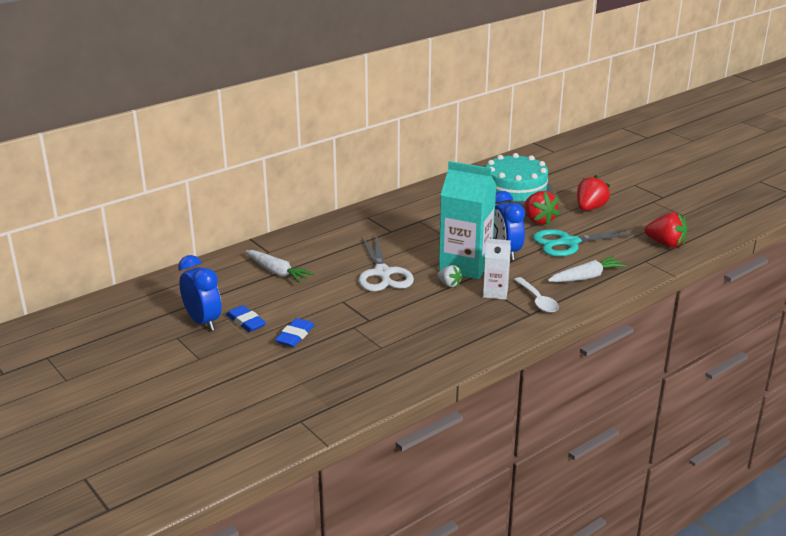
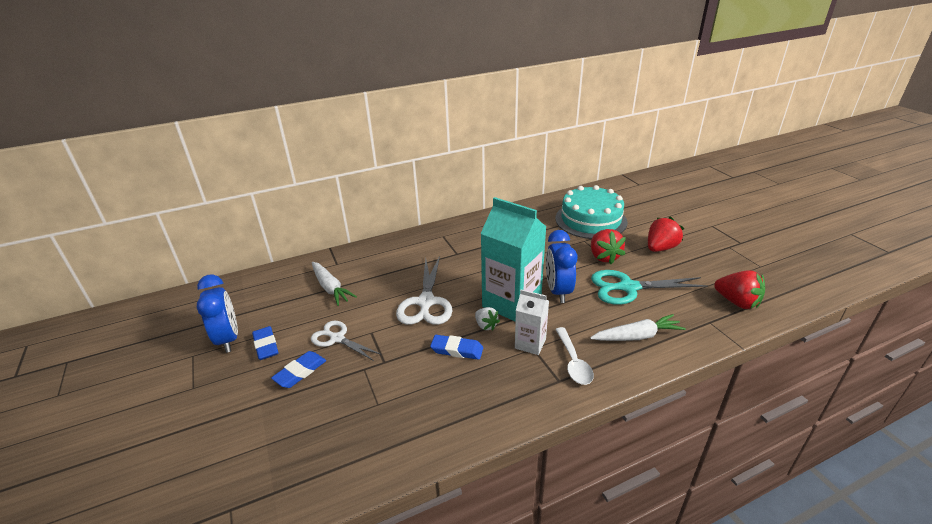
camera: 15 degrees right, 5 degrees up
(313, 309) = (337, 338): none -> white scissors
(431, 304) = (457, 350): none -> blue eraser

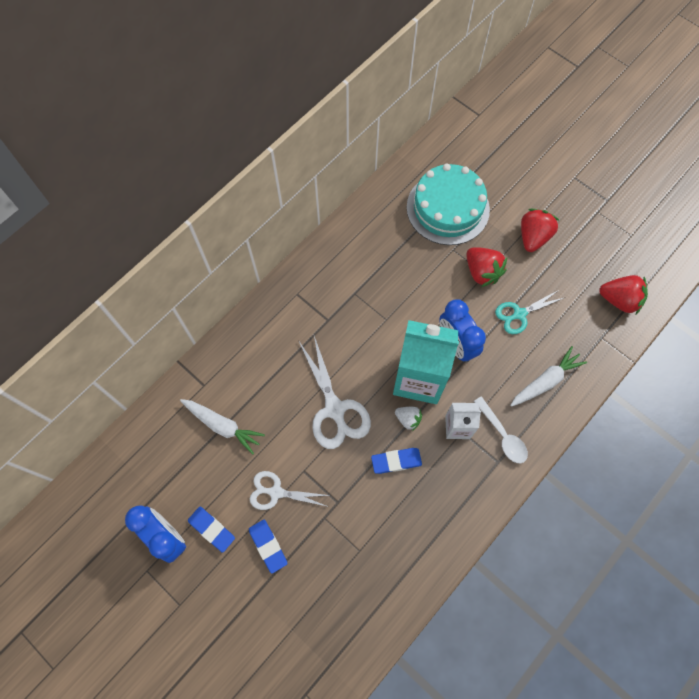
camera: 25 degrees left, 35 degrees up
(300, 372) = (268, 546): blue eraser -> blue eraser turned 45 degrees counterclockwise
(628, 288) = (519, 314): turquoise scissors -> turquoise scissors, size x0.64

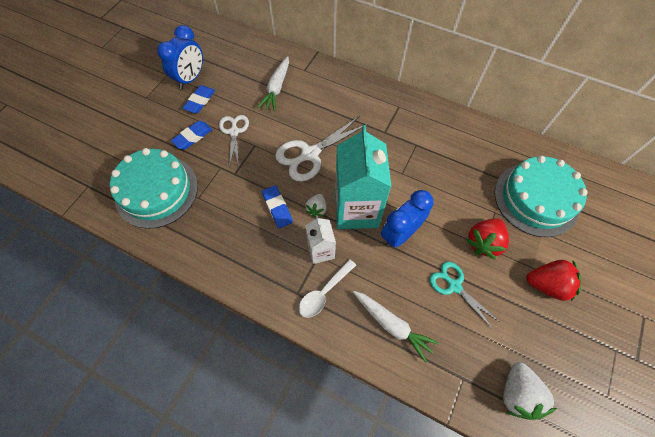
camera: 75 degrees right, 5 degrees down
(337, 601) = (156, 191): none -> turquoise cake
(619, 300) = (517, 393): red strawberry -> white strawberry

